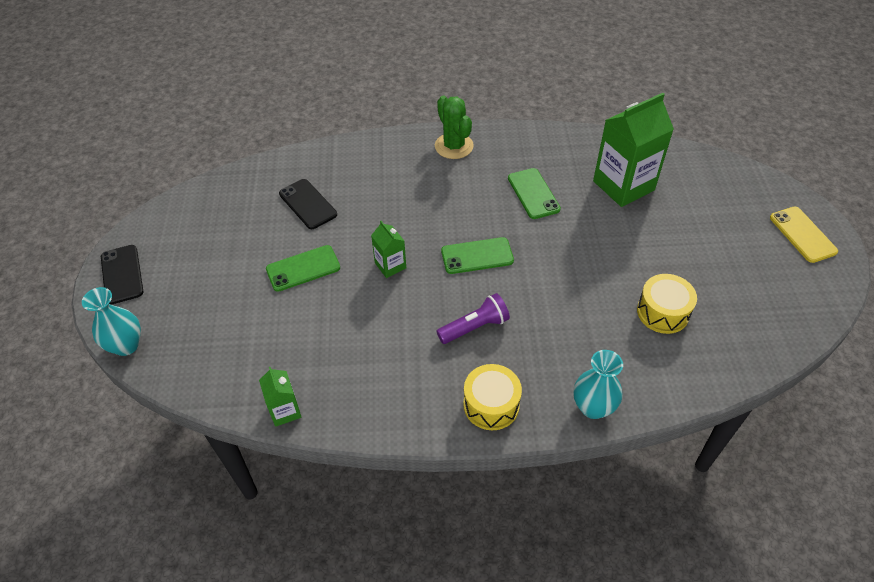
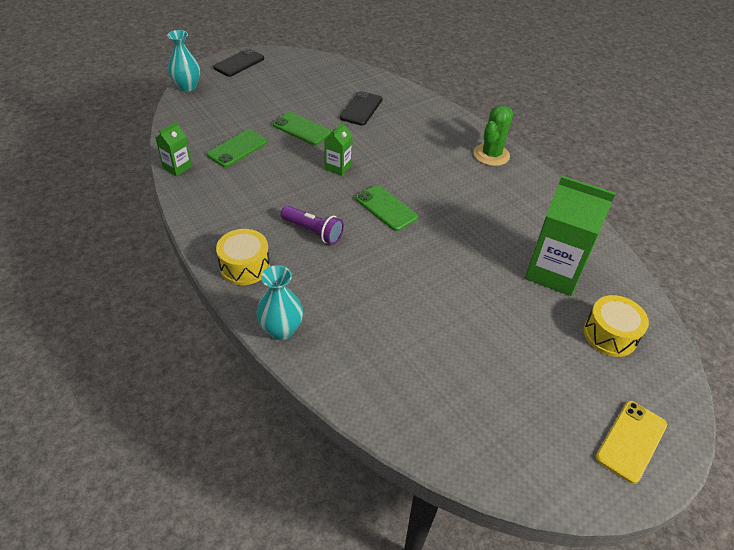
camera: 55 degrees right, 5 degrees down
(533, 193) = (484, 217): green phone -> green phone (237, 149)
(663, 312) = (422, 347): yellow drum -> yellow drum (610, 335)

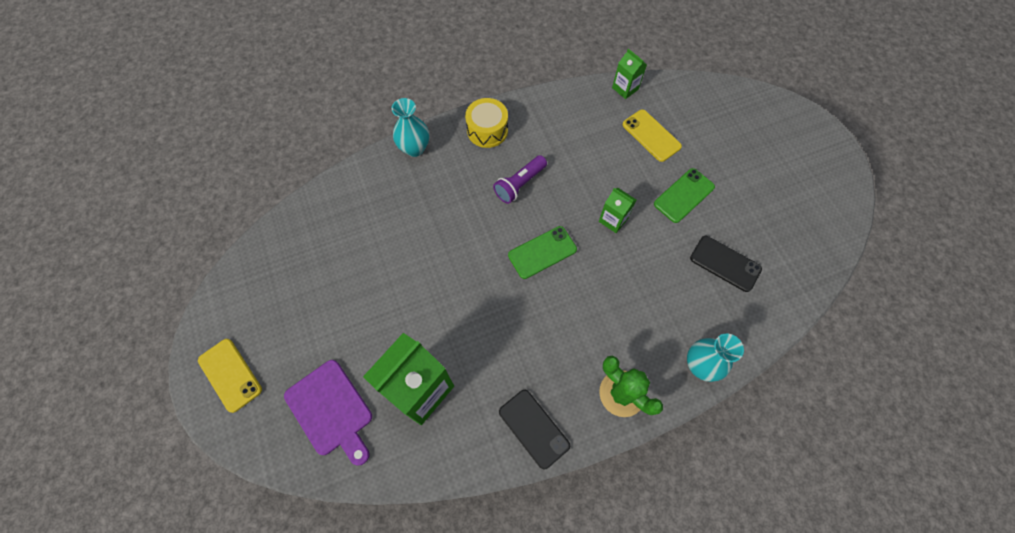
camera: 105 degrees right, 20 degrees up
(187, 87) = (766, 98): turquoise vase -> turquoise vase (700, 365)
(237, 149) = (651, 136): green phone -> yellow phone
(239, 63) = (822, 148): black phone -> black phone (534, 428)
(610, 335) = (331, 410): yellow drum -> purple cutting board

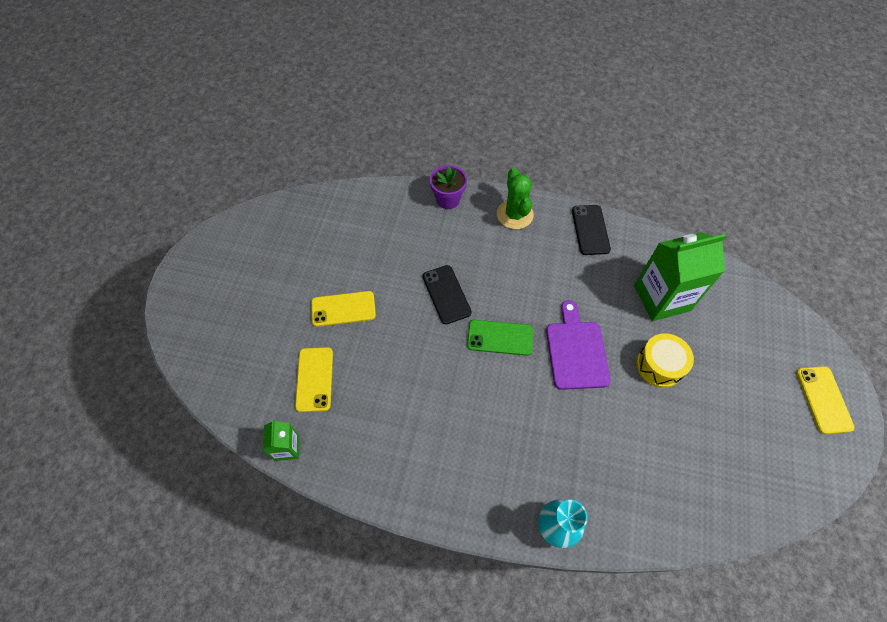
camera: 145 degrees left, 5 degrees down
(331, 410) = (740, 323): purple cutting board -> purple cutting board (576, 351)
(487, 130) = (465, 496): yellow drum -> yellow drum (659, 365)
(520, 184) = (475, 411): purple flashlight -> none
(613, 220) = (419, 326): green carton -> none
(684, 195) = (343, 309): green phone -> yellow phone
(700, 365) = (448, 199): turquoise vase -> purple flower pot
(725, 263) = (366, 243): black phone -> black phone (446, 294)

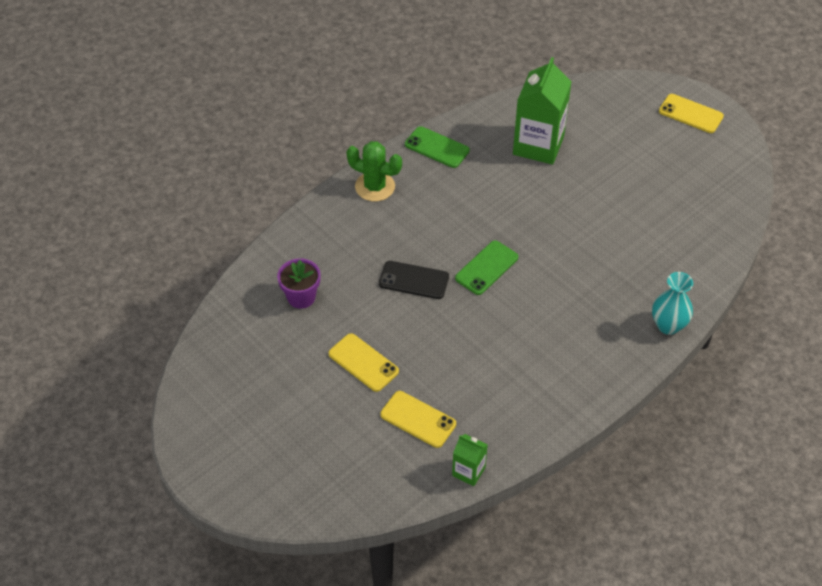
camera: 55 degrees left, 10 degrees down
(343, 309) = (363, 362): yellow phone -> yellow phone turned 75 degrees counterclockwise
(448, 199) = (314, 223): purple flower pot -> purple flower pot (301, 297)
(576, 351) = (539, 226): purple cutting board -> none
(590, 230) = (437, 147): black phone -> green phone
(659, 365) = (593, 185): yellow drum -> none

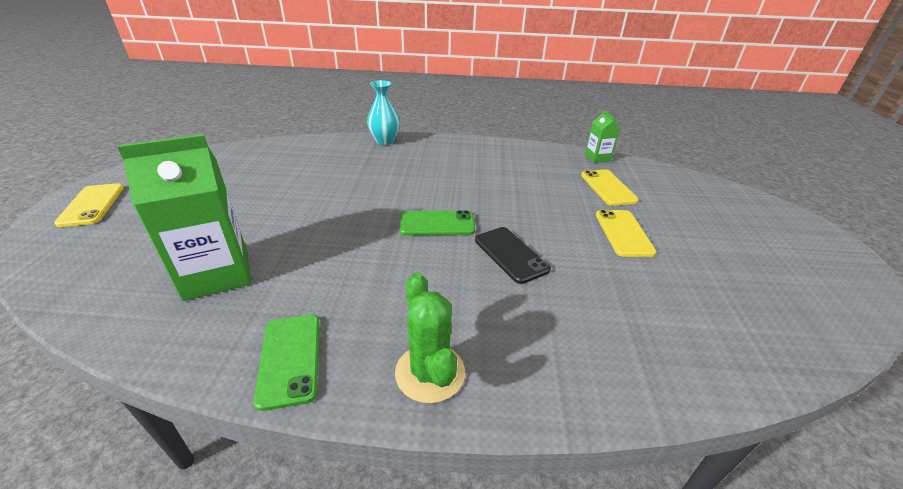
camera: 135 degrees left, 15 degrees down
(301, 297) = (651, 315): purple flower pot -> none

